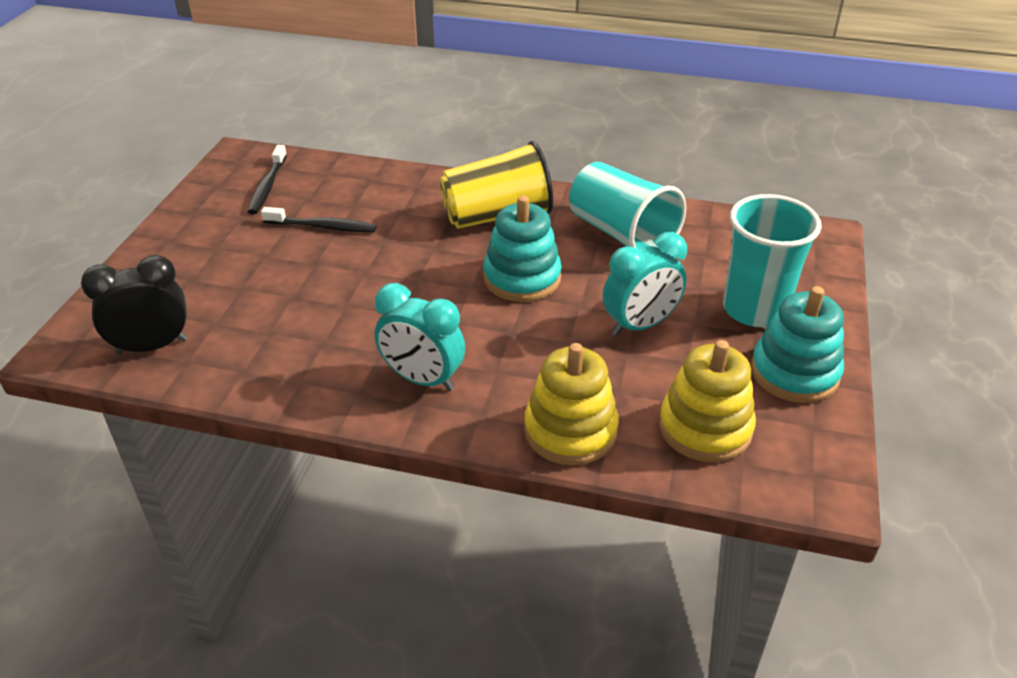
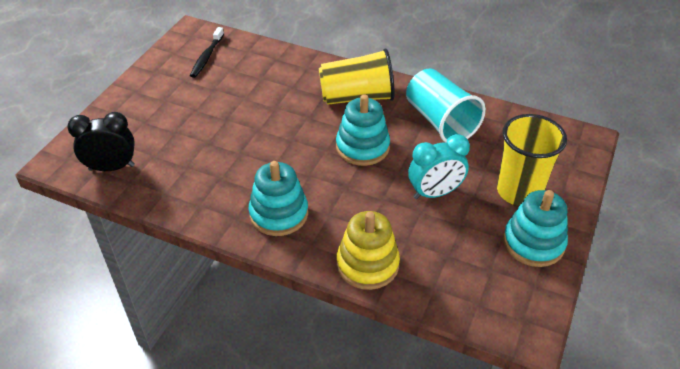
camera: 10 degrees right, 5 degrees up
(323, 227) = (237, 92): black toothbrush -> none
(422, 379) = (279, 214): turquoise clock -> turquoise stacking toy
(705, 428) = (459, 275): yellow stacking toy -> none
(754, 309) = (519, 191): turquoise cup -> yellow cup

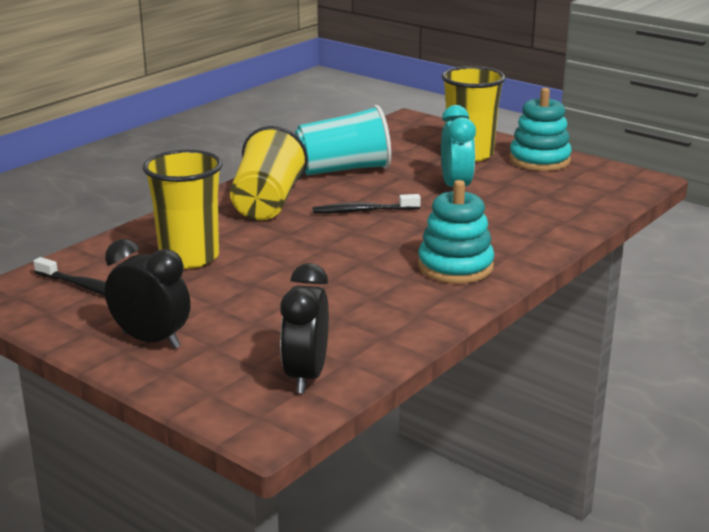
camera: 75 degrees left, 20 degrees down
(147, 97) = (151, 340): none -> black clock
(257, 84) = (189, 257): none -> yellow cup
(362, 147) = (363, 211): turquoise stacking toy -> black toothbrush
(367, 264) = (548, 230): yellow stacking toy -> none

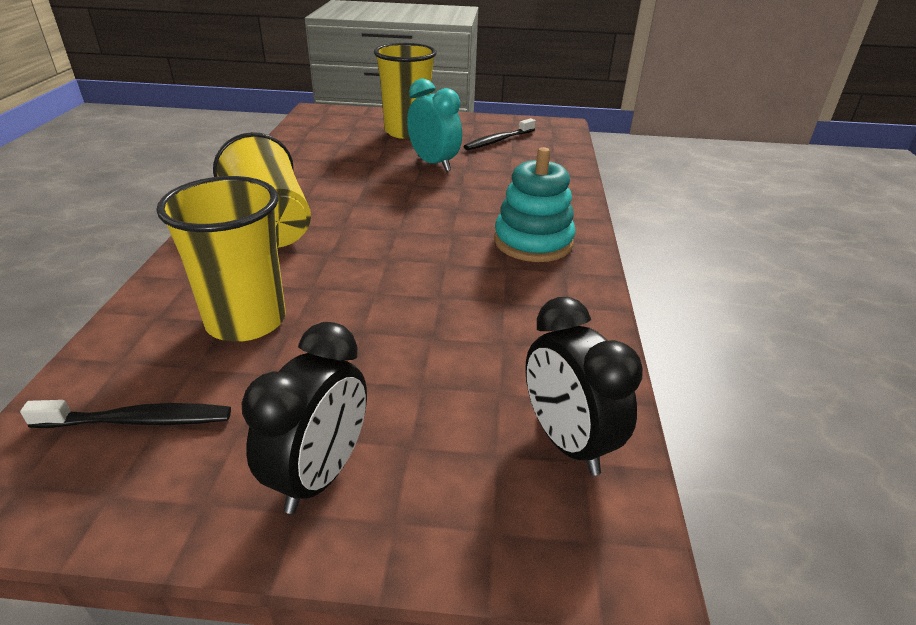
camera: 35 degrees left, 10 degrees up
(151, 340) = (320, 475): black clock -> black clock turned 120 degrees clockwise
(343, 169) = (311, 170): turquoise cup -> none
(363, 211) = (379, 207): black toothbrush -> black toothbrush (498, 141)
(539, 160) = (468, 125): turquoise stacking toy -> none

